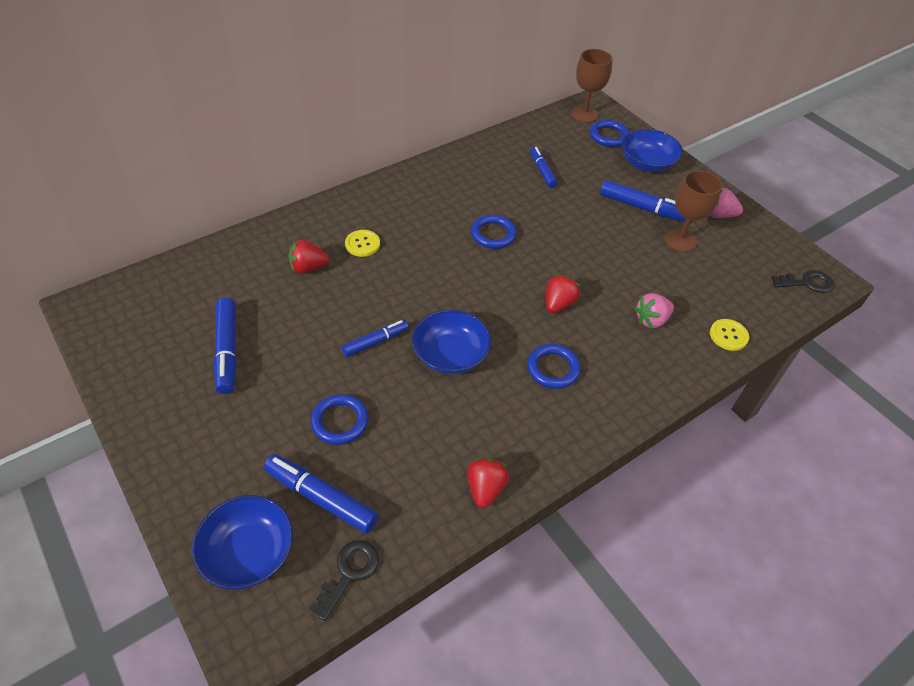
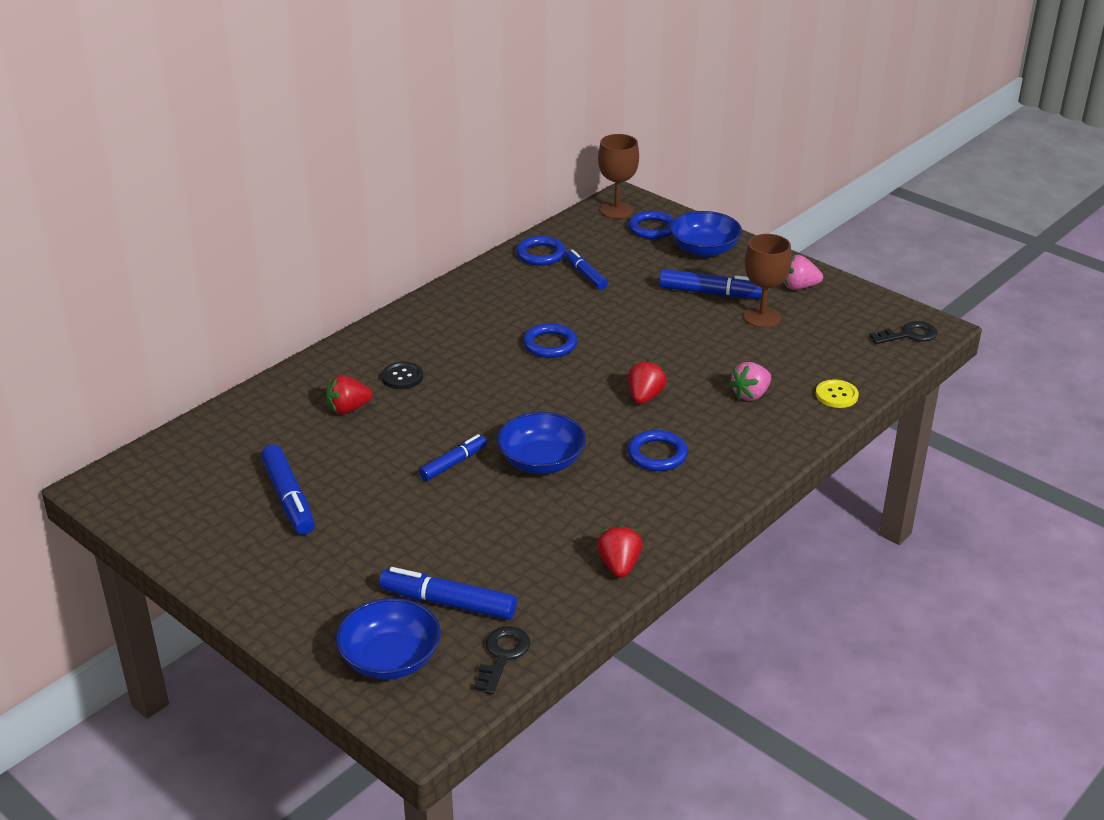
camera: 10 degrees left, 15 degrees down
(340, 421) = (442, 538): blue ring -> blue ring (540, 254)
(362, 244) = (402, 377): yellow button -> black button

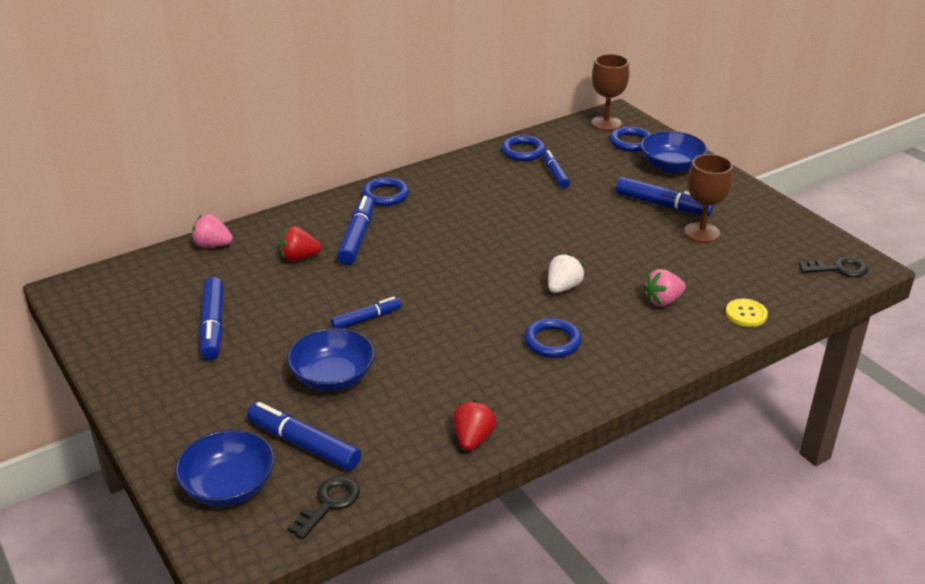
camera: 15 degrees right, 0 degrees up
(402, 377) = (357, 238): black button -> blue marker
(541, 461) = (444, 330): blue bowl -> blue bowl (333, 377)
(550, 344) = (497, 229): blue ring -> blue ring (385, 195)
(645, 397) = (563, 287): red strawberry -> white strawberry
(798, 287) = (747, 210): pink strawberry -> pink strawberry (212, 245)

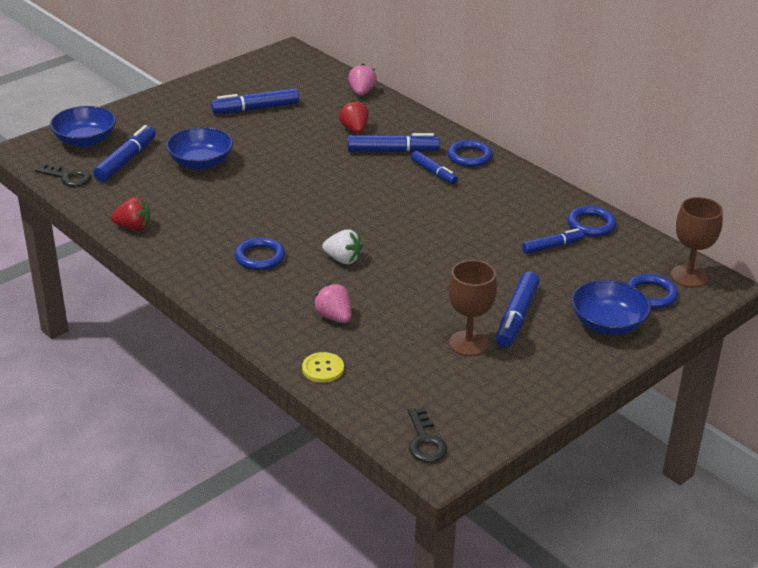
camera: 80 degrees right, 0 degrees up
(366, 319) = (276, 168): blue marker -> blue marker (434, 172)

